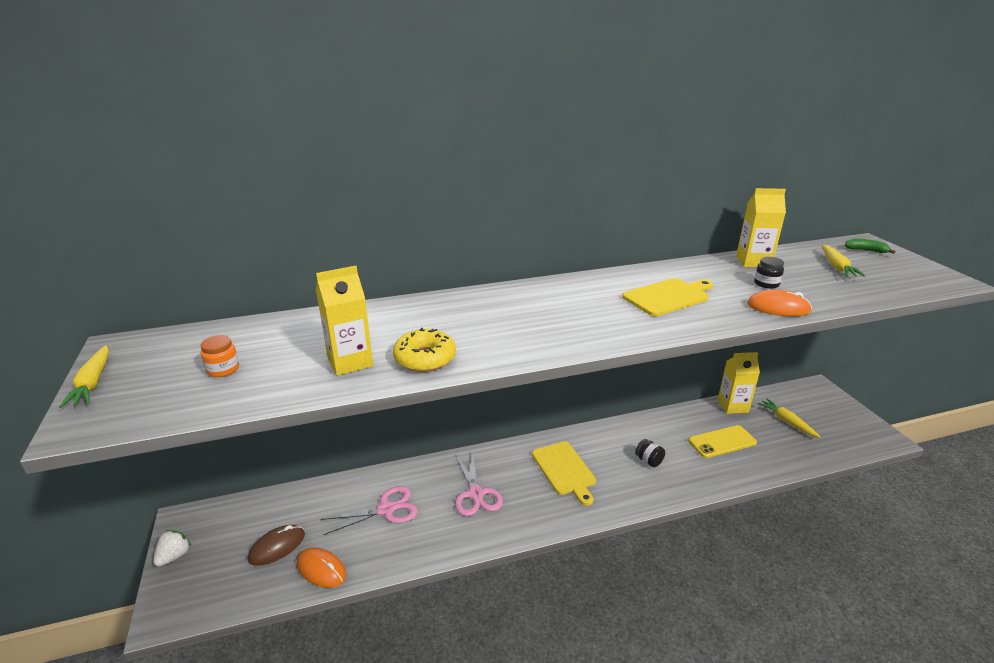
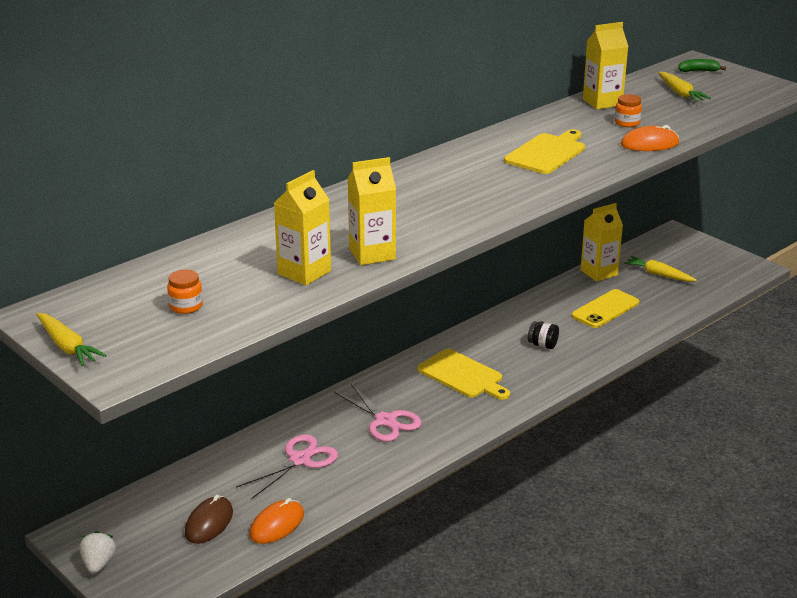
camera: 25 degrees left, 0 degrees up
(321, 569) = (277, 525): orange mouse -> orange mouse turned 60 degrees counterclockwise
(425, 358) = (372, 254): yellow donut -> yellow carton
(766, 284) = (627, 123): black jar -> orange jar

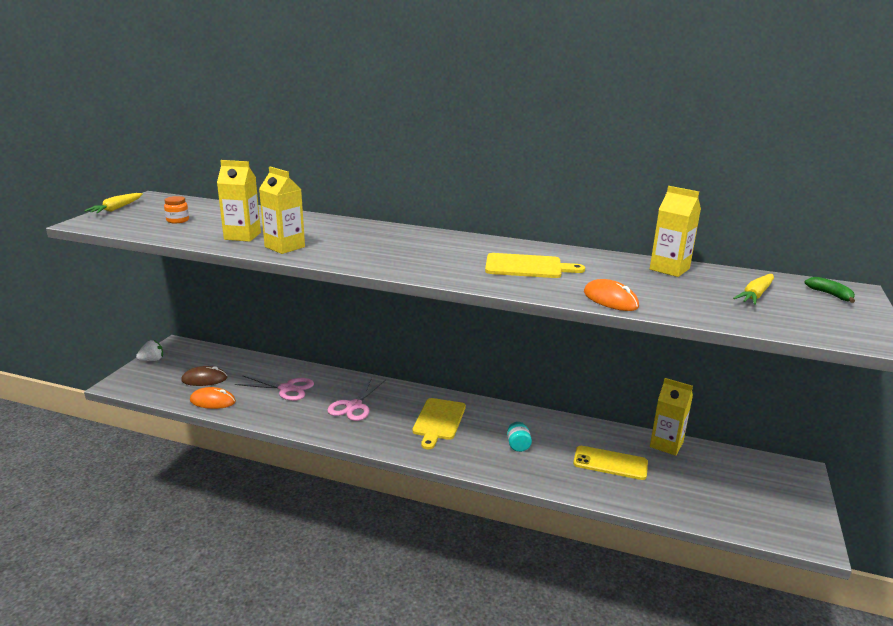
camera: 60 degrees right, 5 degrees down
(542, 345) = (518, 445): black jar -> turquoise jar
(627, 123) = (641, 284): orange jar -> none
(658, 275) = (708, 479): yellow carrot -> none

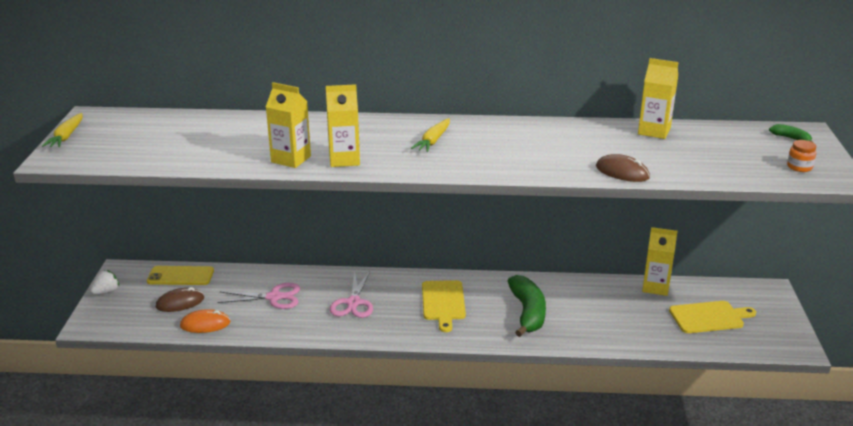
camera: 15 degrees left, 5 degrees up
(178, 220) = (150, 142): orange jar -> orange jar (799, 167)
(242, 236) = (237, 152): yellow carton -> yellow carton (344, 159)
(518, 445) = (527, 312): turquoise jar -> green banana
(527, 267) = (532, 147): yellow cutting board -> yellow cutting board (709, 317)
(610, 299) = (622, 172): orange mouse -> brown mouse
(610, 463) = (614, 313): yellow phone -> yellow phone (180, 276)
(755, 295) = (734, 148): yellow carrot -> yellow carrot (433, 141)

